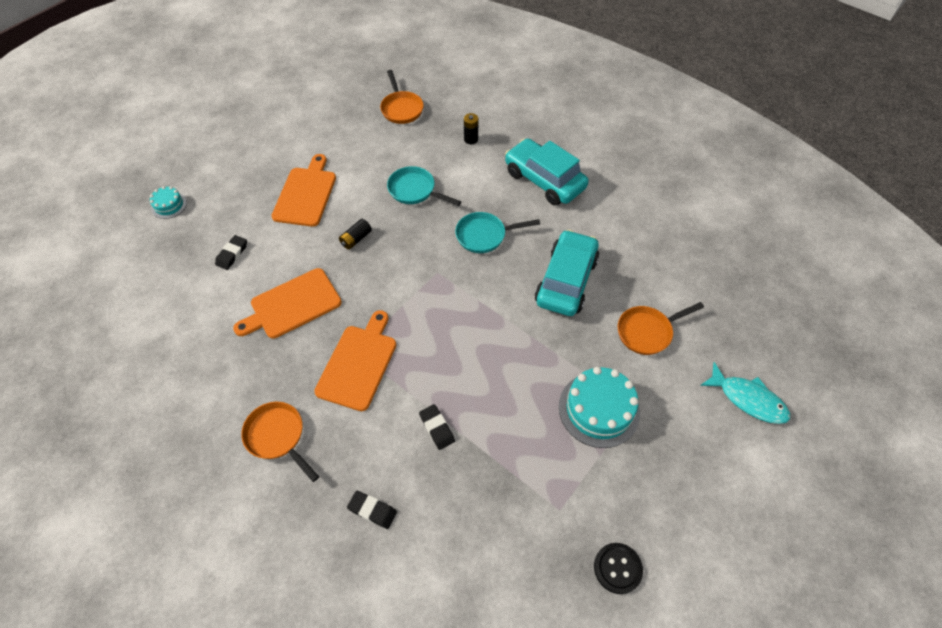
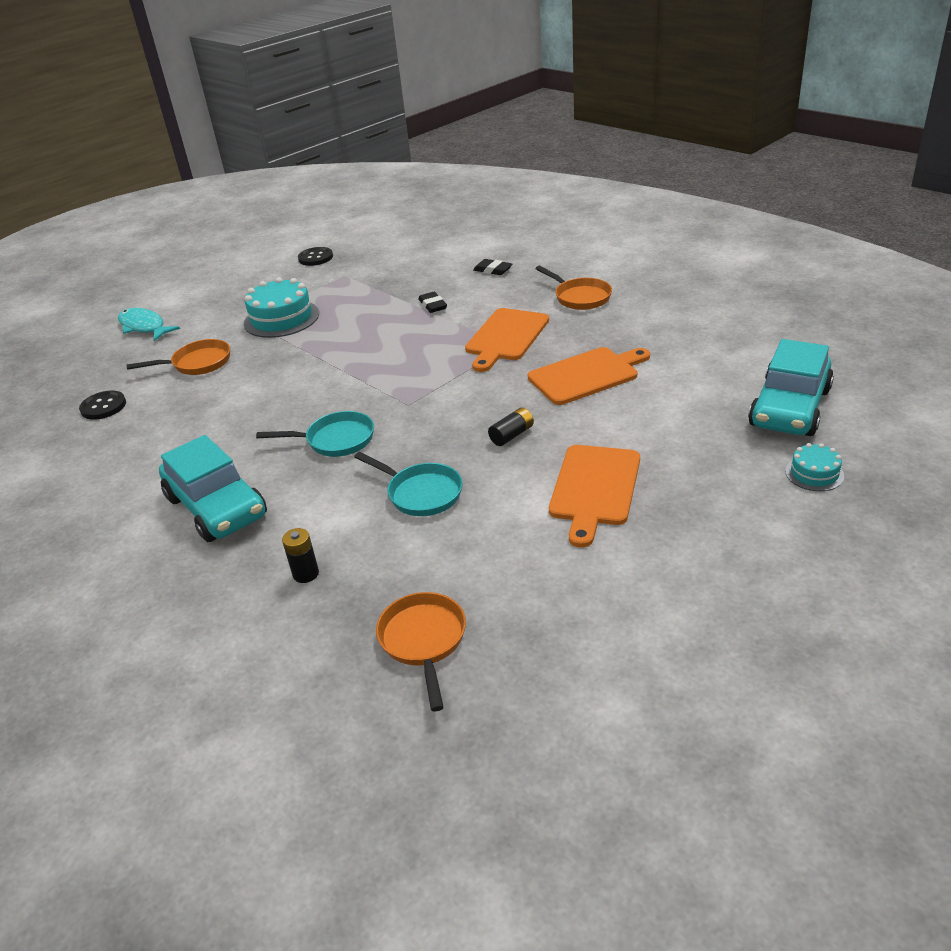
camera: 170 degrees left, 20 degrees down
(232, 254) = (682, 418): black eraser -> none
(566, 281) = (256, 399): turquoise car -> turquoise car (789, 408)
(696, 274) = (103, 407): none -> black button

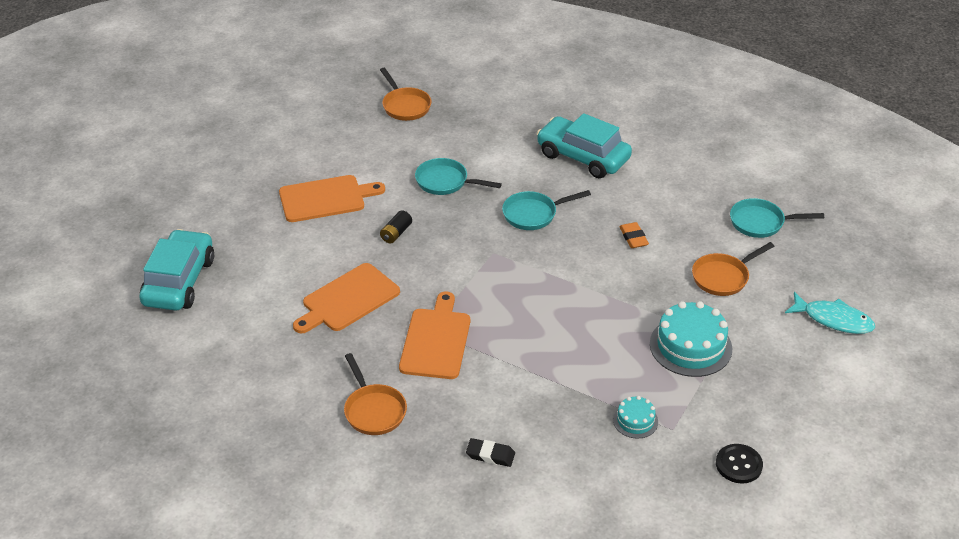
camera: 160 degrees right, 5 degrees up
(103, 407) = (761, 222): black button -> turquoise pan
(247, 405) = (633, 238): none -> orange eraser
(306, 574) = (492, 127): black battery -> none
(433, 305) = (534, 382): black eraser -> none
(580, 297) = (373, 410): orange pan -> orange pan turned 150 degrees counterclockwise
(594, 489) = (326, 198): orange cutting board -> orange cutting board turned 75 degrees clockwise
(814, 473) = (174, 226): turquoise cake -> turquoise cake (635, 421)

